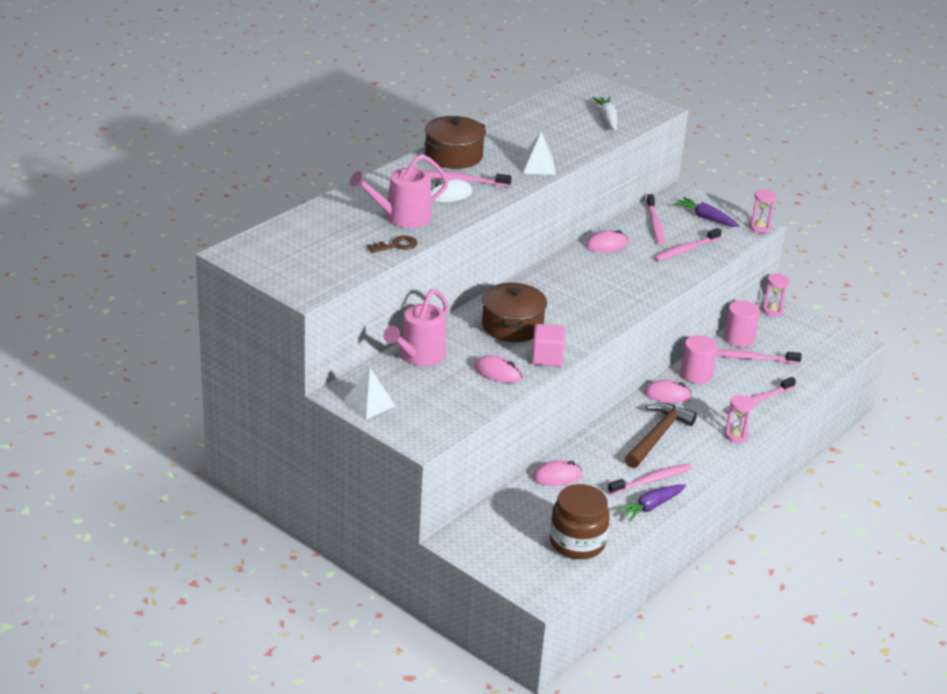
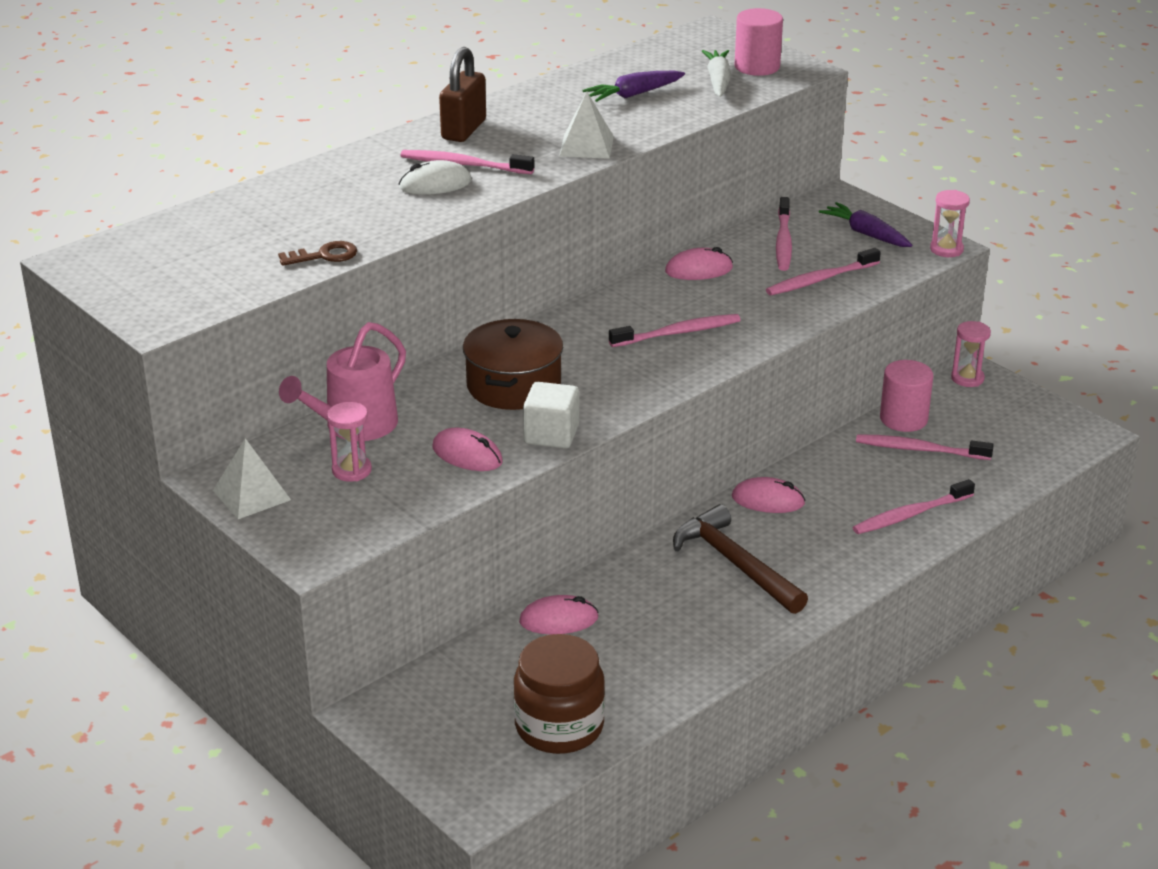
camera: 10 degrees right, 0 degrees up
(402, 217) = (350, 215): pink watering can -> none
(453, 156) = (464, 130): brown pot -> brown padlock
(547, 358) = (551, 435): pink cube -> white cube
(651, 480) = (706, 632): pink toothbrush -> pink toothbrush (677, 333)
(651, 506) = (693, 674): purple carrot -> purple carrot (634, 94)
(657, 436) = (735, 564): brown hammer -> brown hammer turned 75 degrees counterclockwise
(696, 374) = (821, 471): pink cylinder -> pink cylinder (757, 67)
(736, 435) = (861, 567): pink hourglass -> pink hourglass (351, 470)

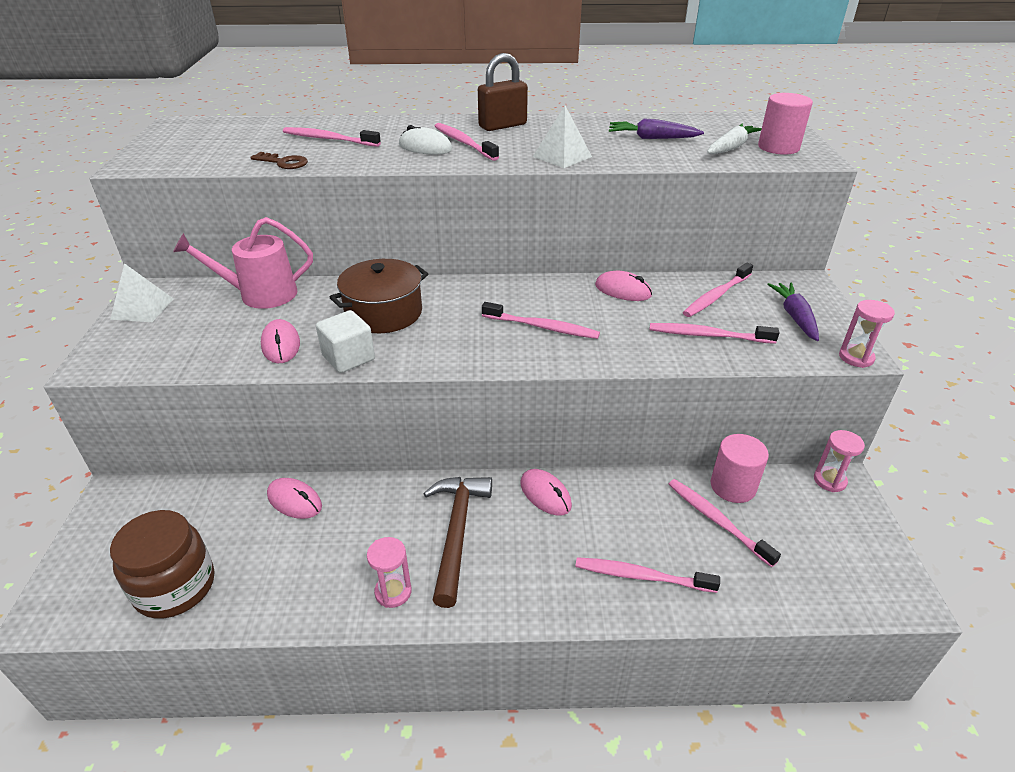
camera: 40 degrees right, 5 degrees up
(312, 212) = (329, 139): none -> pink toothbrush
(351, 470) = (210, 321): pink hourglass -> pink hourglass (393, 592)

